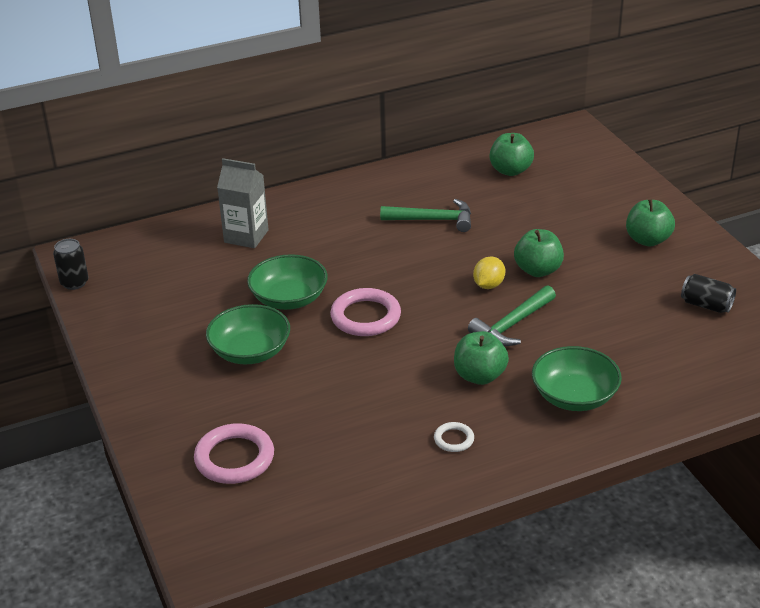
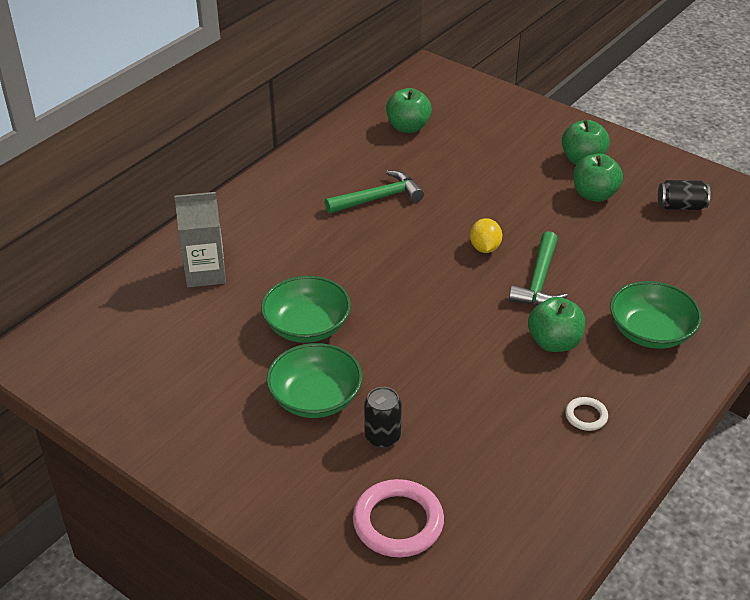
camera: 30 degrees left, 5 degrees up
(74, 283) = (54, 388): black can -> black can (382, 437)
(365, 317) = (398, 319): pink ring -> none
(538, 270) = (515, 219): green apple -> green apple (594, 195)

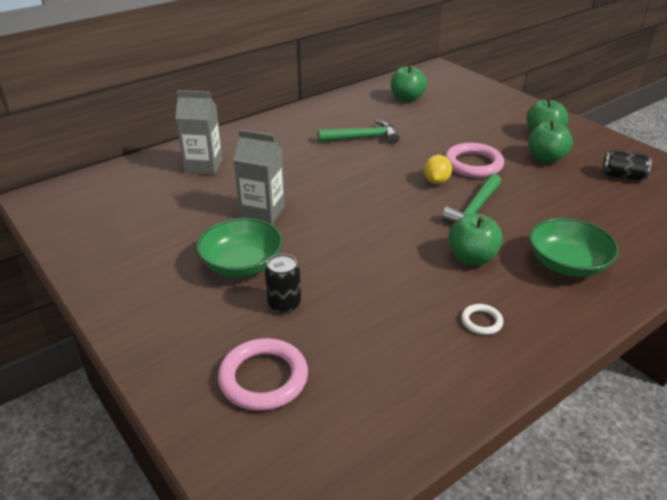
camera: 15 degrees right, 5 degrees down
(307, 326) = (262, 212): green bowl -> grey carton
(517, 216) = (473, 164): none -> pink ring

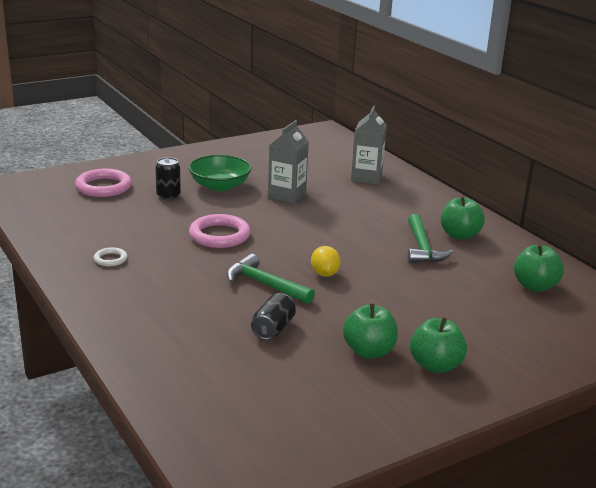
camera: 95 degrees right, 10 degrees down
(436, 181) = (324, 274): yellow lemon -> yellow lemon turned 60 degrees clockwise
(472, 257) = (190, 269): green apple -> green apple (459, 235)
(473, 164) = (358, 300): pink ring -> pink ring (219, 235)
(567, 264) = (161, 313): green bowl -> none
(622, 176) = (316, 398): black can -> black can (273, 329)

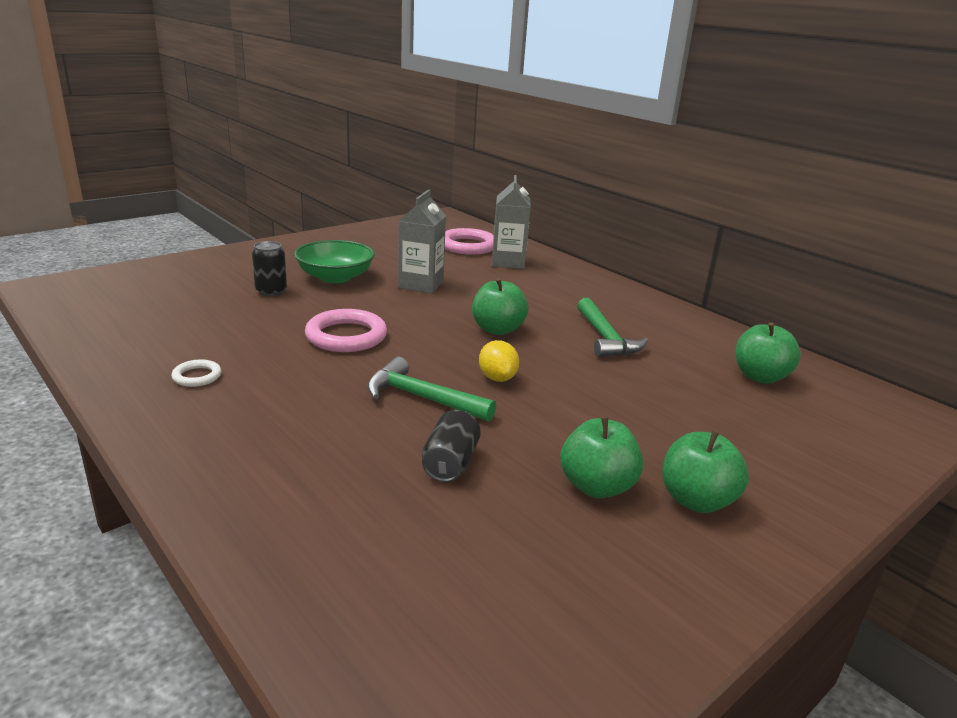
camera: 10 degrees left, 0 degrees up
(103, 187) = (184, 284): pink ring -> pink ring (468, 246)
(459, 235) = (641, 321): green apple -> green apple (497, 329)

